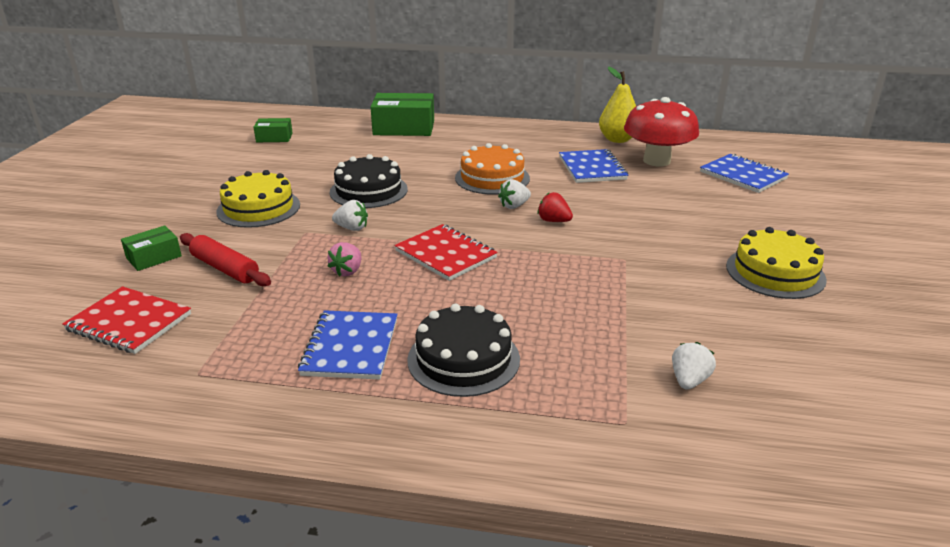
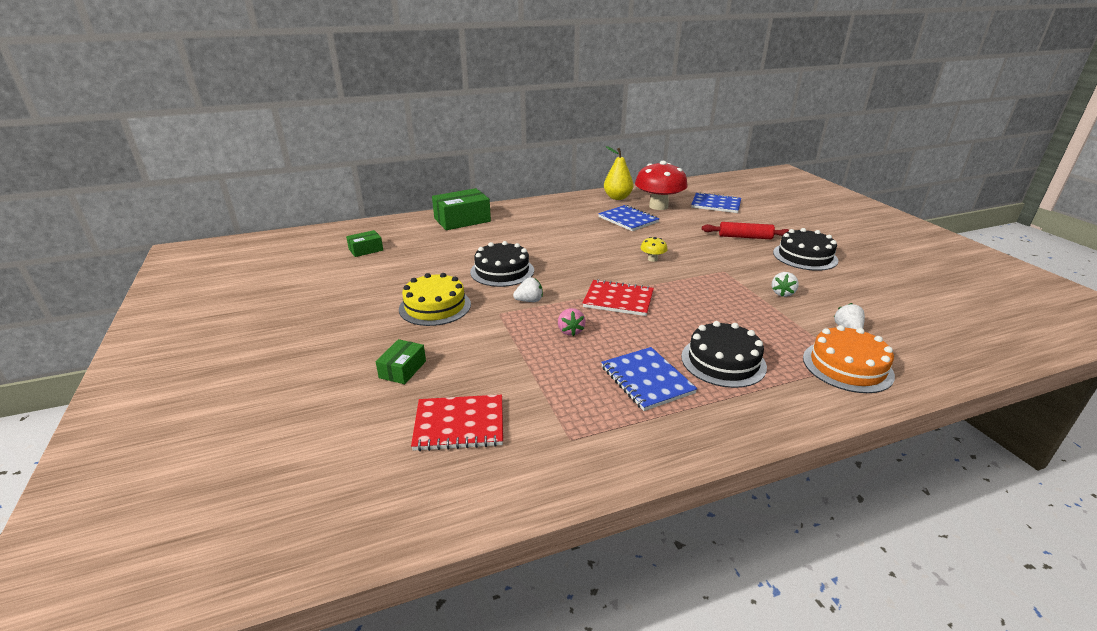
camera: 30 degrees left, 0 degrees up
(225, 268) = (476, 358): red rolling pin -> red rolling pin (745, 237)
(492, 178) = (575, 241): orange cake -> orange cake (847, 366)
(514, 206) = (615, 256): white strawberry -> white strawberry (782, 293)
(553, 221) = (652, 259): red strawberry -> yellow mushroom
(775, 272) = (805, 256): yellow cake -> black cake

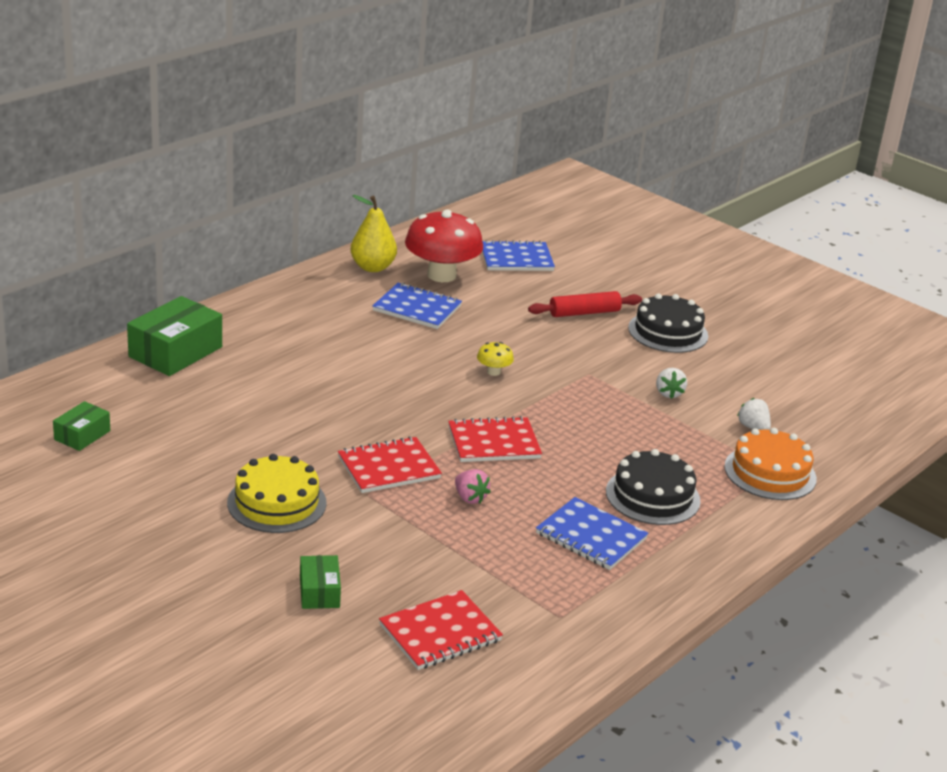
camera: 30 degrees left, 0 degrees up
(502, 271) = (315, 430): black cake -> none
(529, 301) = (389, 468): white strawberry -> red notebook

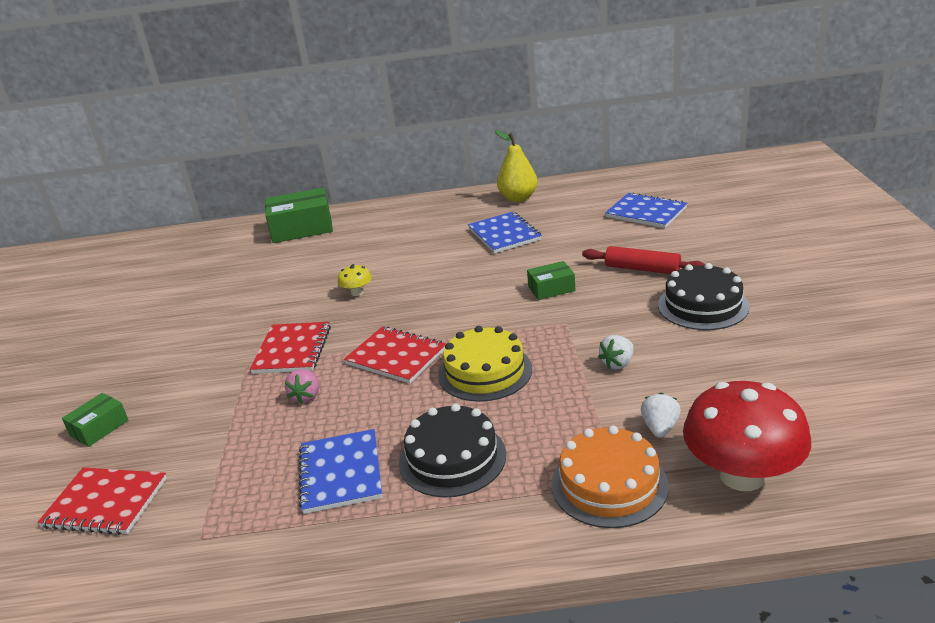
camera: 50 degrees right, 0 degrees up
(82, 435) = (169, 267): green box -> green box (551, 289)
(277, 503) = (187, 349): yellow cake -> yellow cake (485, 372)
(389, 468) = (292, 350): red notebook -> red notebook turned 75 degrees clockwise
(441, 275) = (562, 213): red mushroom -> red mushroom (742, 475)
(493, 372) = (487, 298): yellow mushroom -> yellow mushroom (357, 292)

